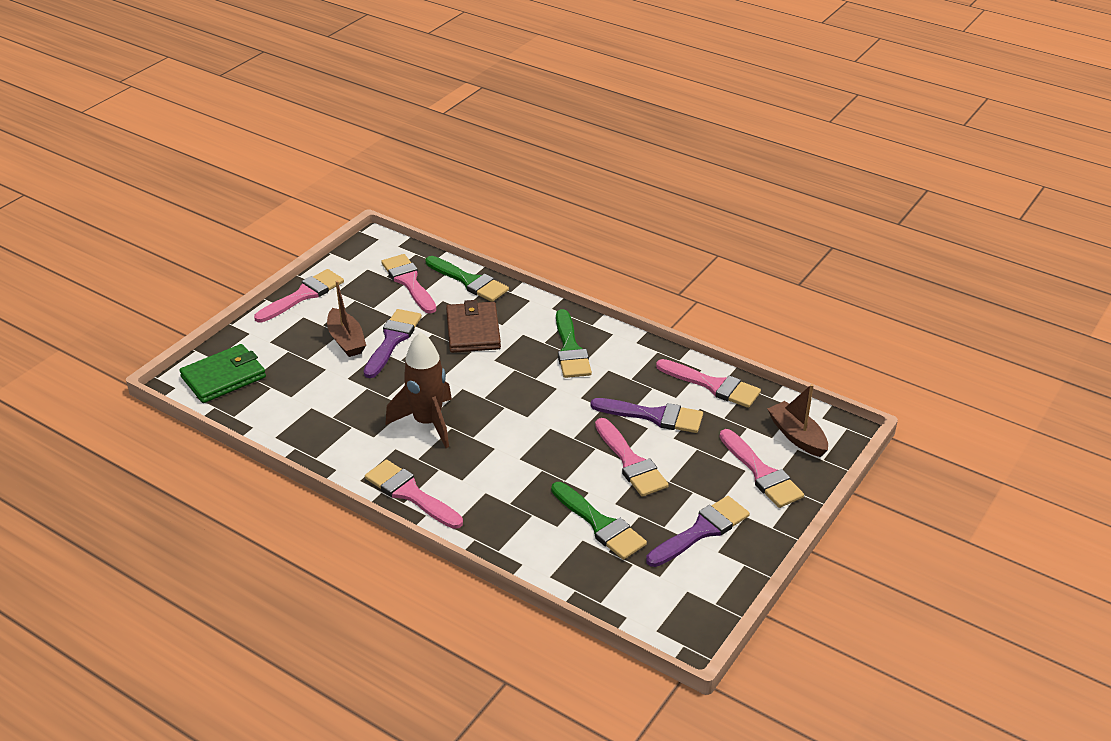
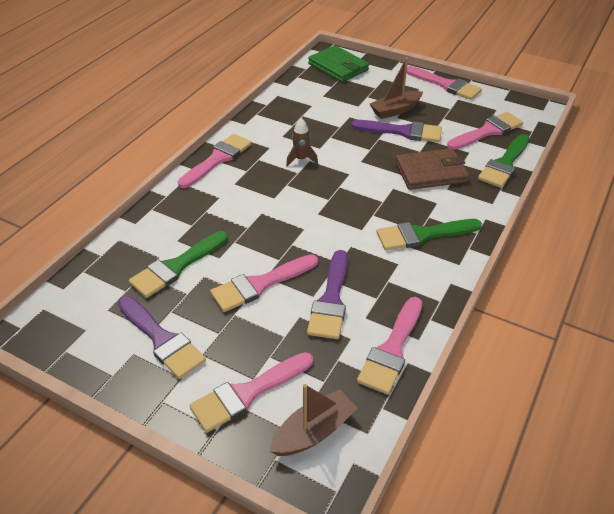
camera: 85 degrees right, 5 degrees up
(427, 423) = (301, 159): brown rocket -> brown rocket, size x0.51

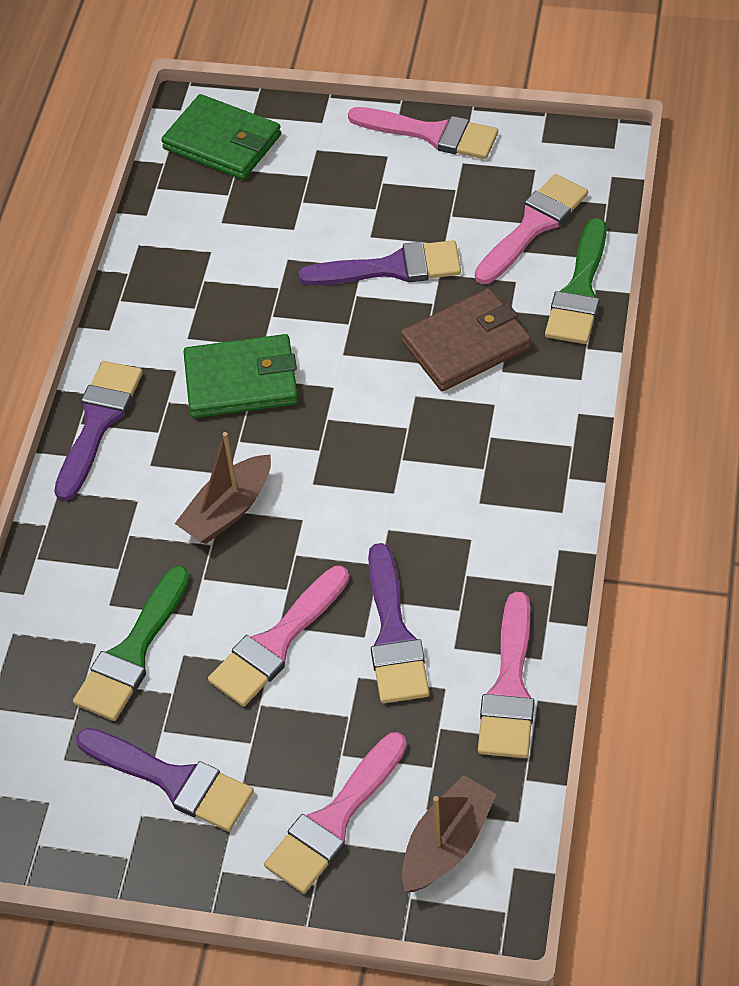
camera: 15 degrees left, 10 degrees up
(218, 159) = (98, 422): pink brush -> purple brush
(301, 159) = (241, 381): brown rocket -> green wallet
(395, 110) = (363, 221): brown boat -> brown boat (228, 510)
(422, 235) = (491, 474): green brush -> none

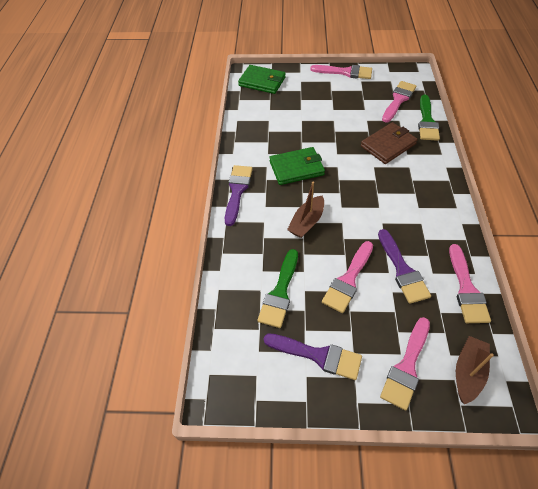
camera: 10 degrees left, 0 degrees up
(392, 268) = (346, 120): purple brush -> none

